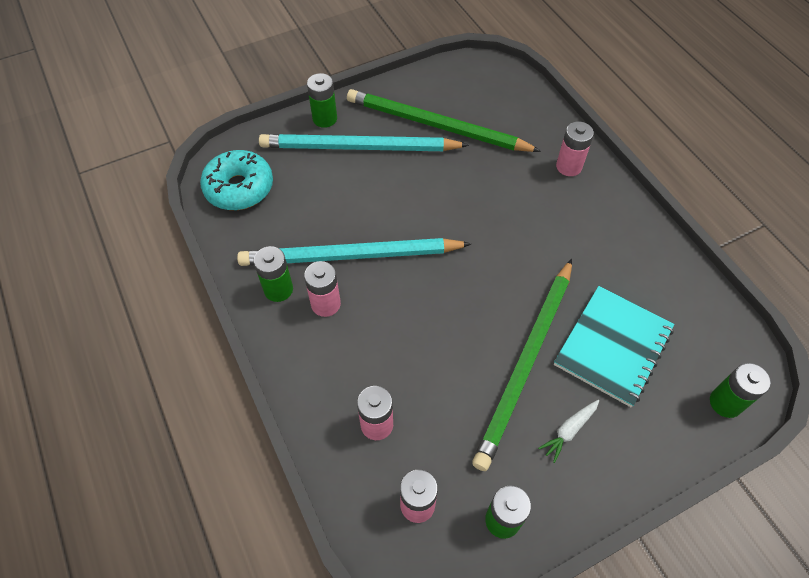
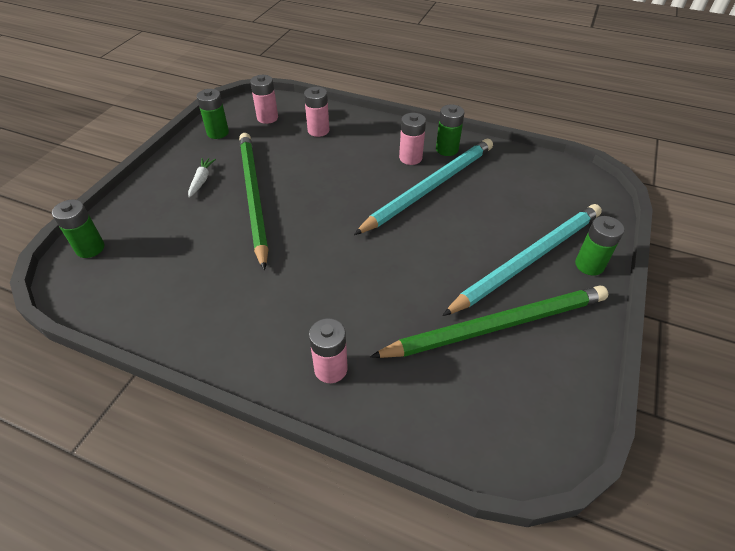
camera: 140 degrees right, 10 degrees down
(239, 188) = (557, 181): turquoise donut -> none
(613, 346) = (195, 237): turquoise notebook -> none

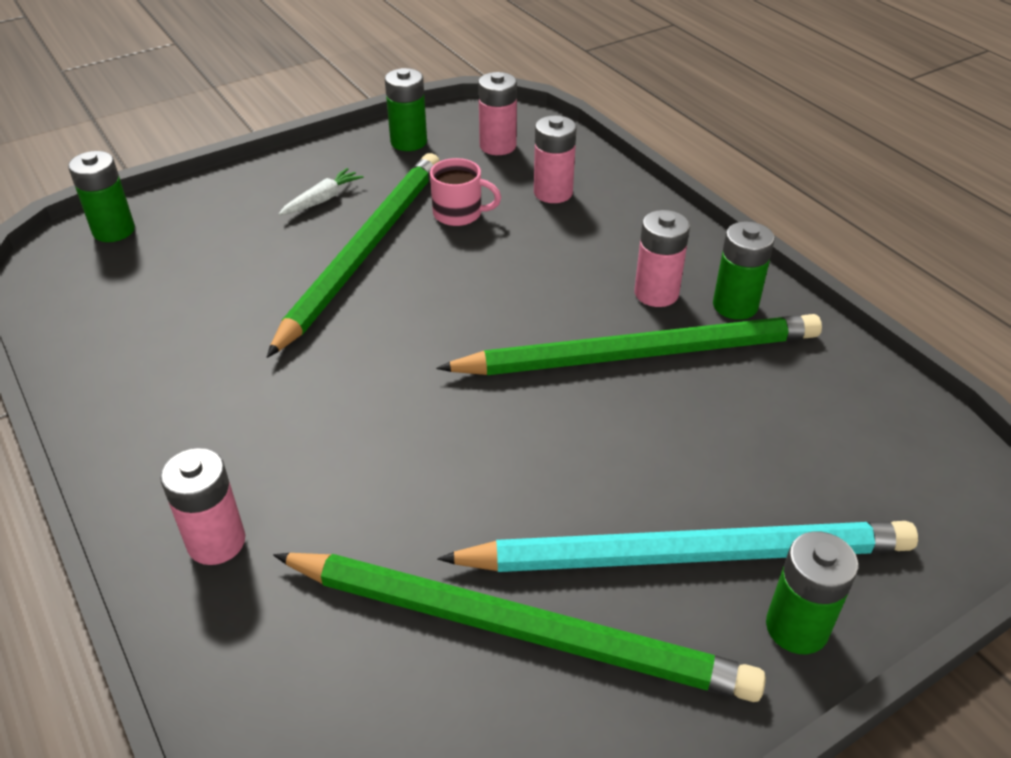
camera: 35 degrees right, 5 degrees down
(283, 158) = (459, 213): none -> pink mug
(430, 187) = (640, 354): turquoise pencil -> green pencil

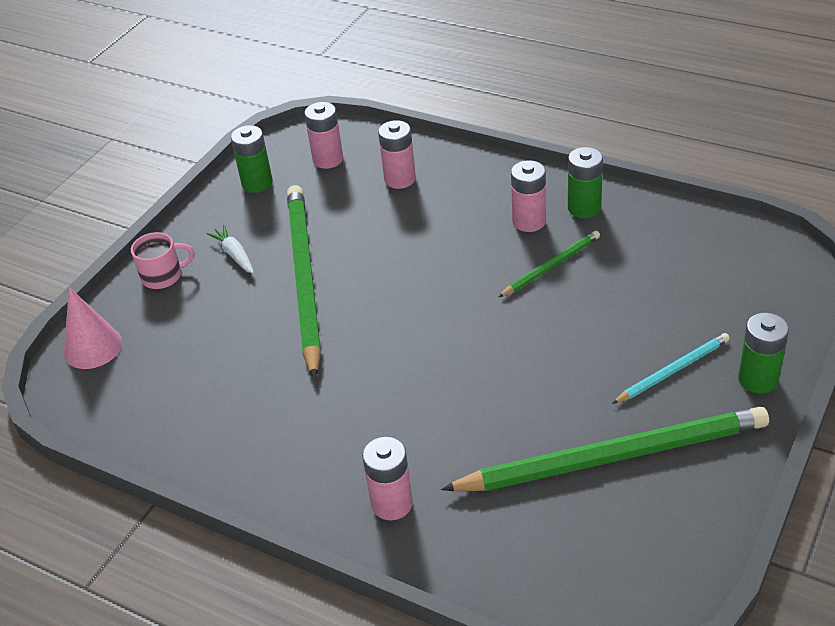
camera: 25 degrees left, 0 degrees up
(114, 230) = (93, 347): green battery -> pink cone
(322, 200) = (234, 255): white carrot -> white carrot turned 45 degrees counterclockwise
(459, 213) = (347, 222): pink mug -> pink mug (163, 276)
(640, 354) = (551, 266): green pencil -> green pencil, size x0.48
(688, 555) = (673, 370): turquoise pencil -> turquoise pencil, size x0.48

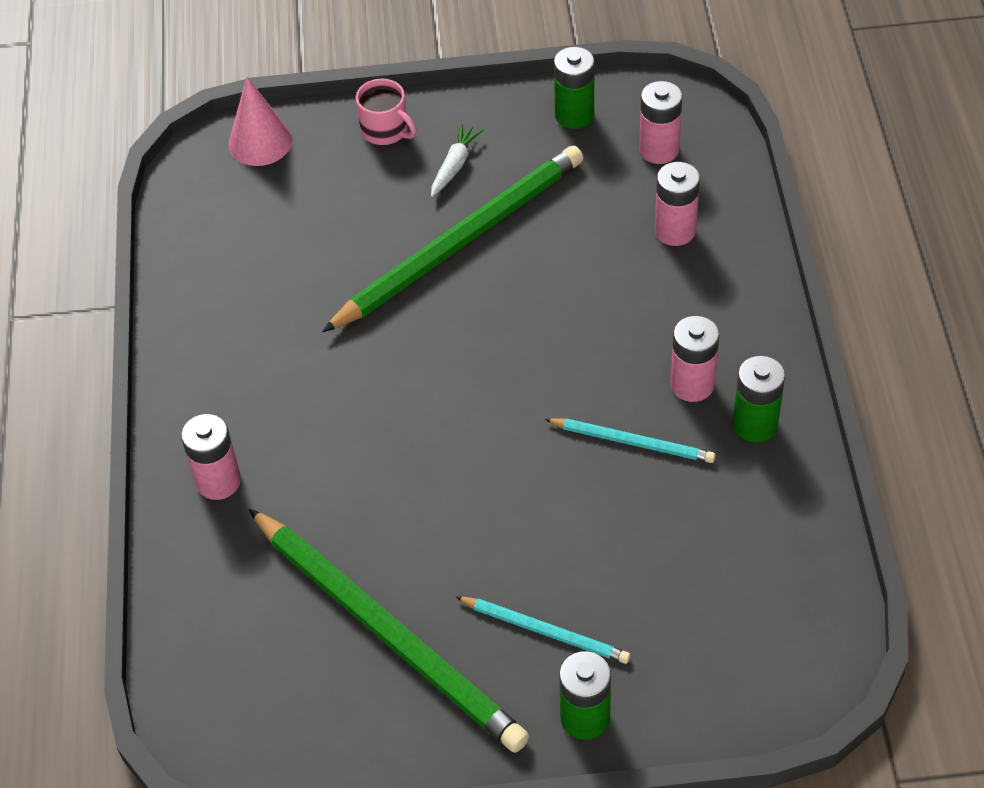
camera: 55 degrees right, 10 degrees up
(551, 266) = (633, 442): green pencil -> turquoise pencil

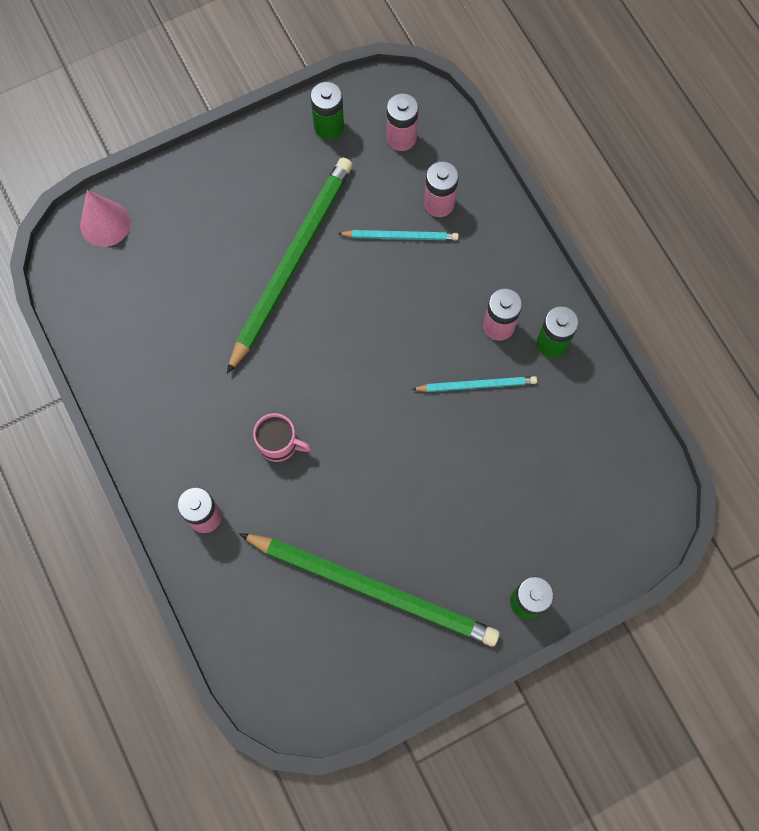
camera: 25 degrees left, 20 degrees up
(386, 130) = (195, 183): pink mug -> pink mug (279, 443)
(454, 165) = (259, 198): white carrot -> none
(545, 631) = (476, 549): turquoise pencil -> turquoise pencil (400, 236)

